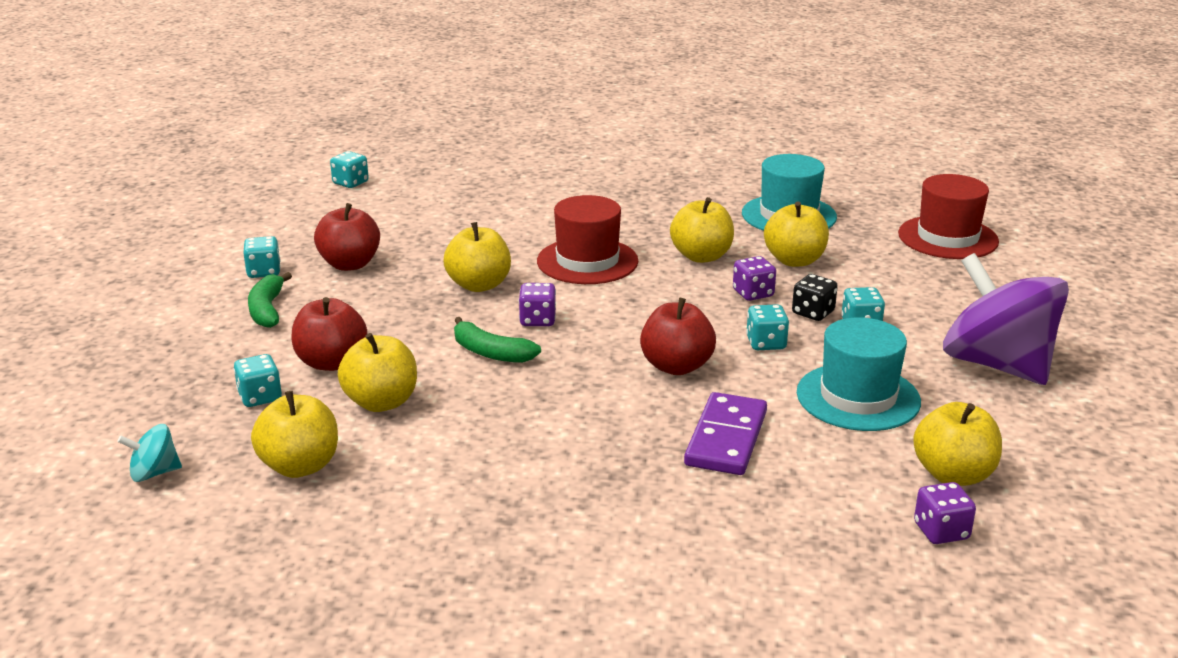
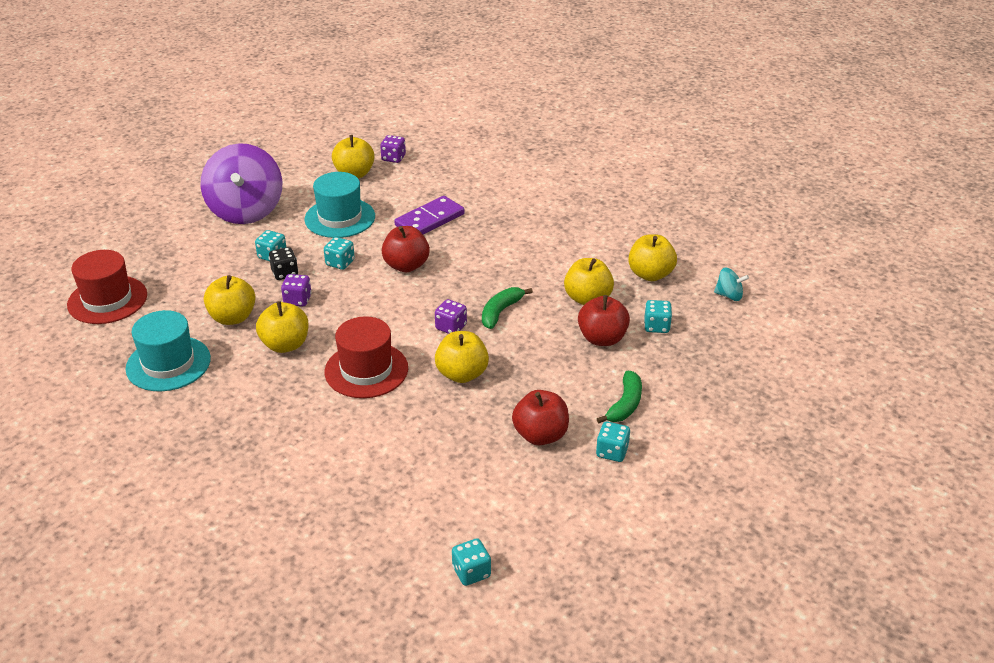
camera: 150 degrees left, 10 degrees up
(491, 352) = (500, 312): green banana -> green banana turned 120 degrees counterclockwise

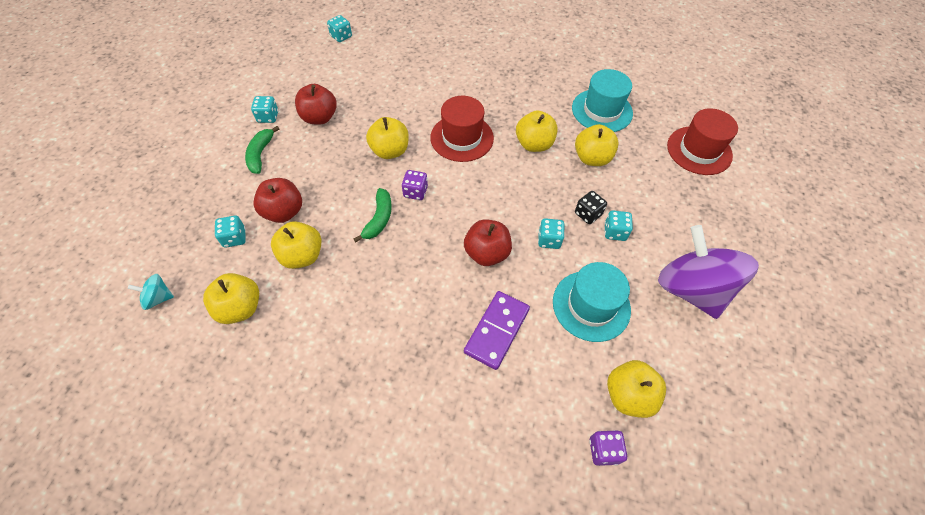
camera: 160 degrees right, 20 degrees up
(297, 300) = (555, 188): purple dice -> none

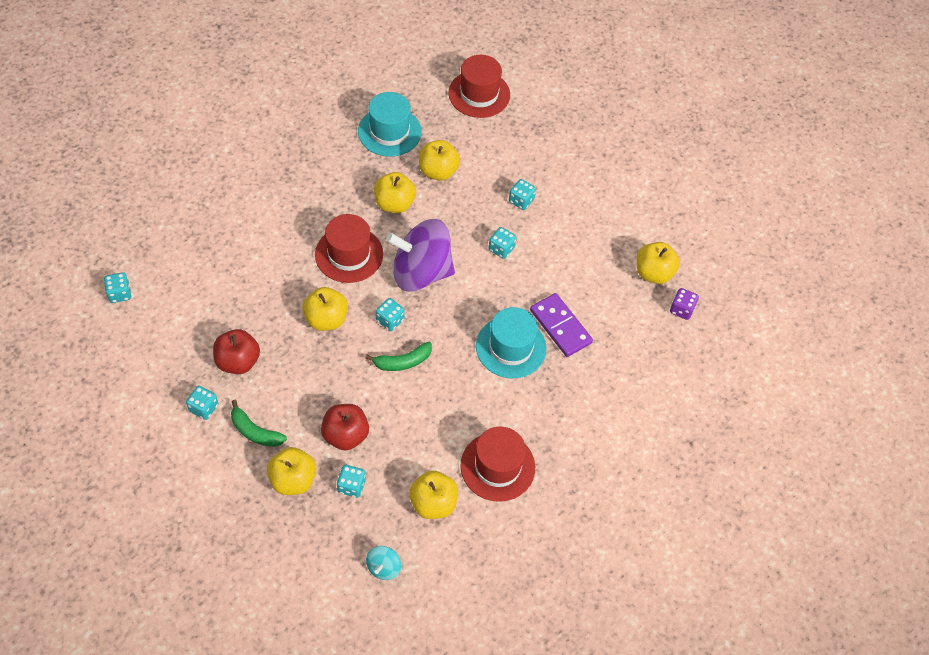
camera: 65 degrees left, 0 degrees up
(302, 256) = (406, 437): yellow apple -> yellow apple (293, 480)
(303, 345) = (497, 466): none -> red hat
(379, 219) = (402, 361): green banana -> green banana turned 120 degrees clockwise
(415, 192) = (390, 320): purple dice -> turquoise dice
(486, 253) = (487, 298): red apple -> none
(588, 214) = (493, 208): black dice -> none
(591, 305) = (574, 254): turquoise hat -> turquoise hat (511, 347)
(691, 289) = (597, 184): purple spinning top -> purple spinning top (421, 272)

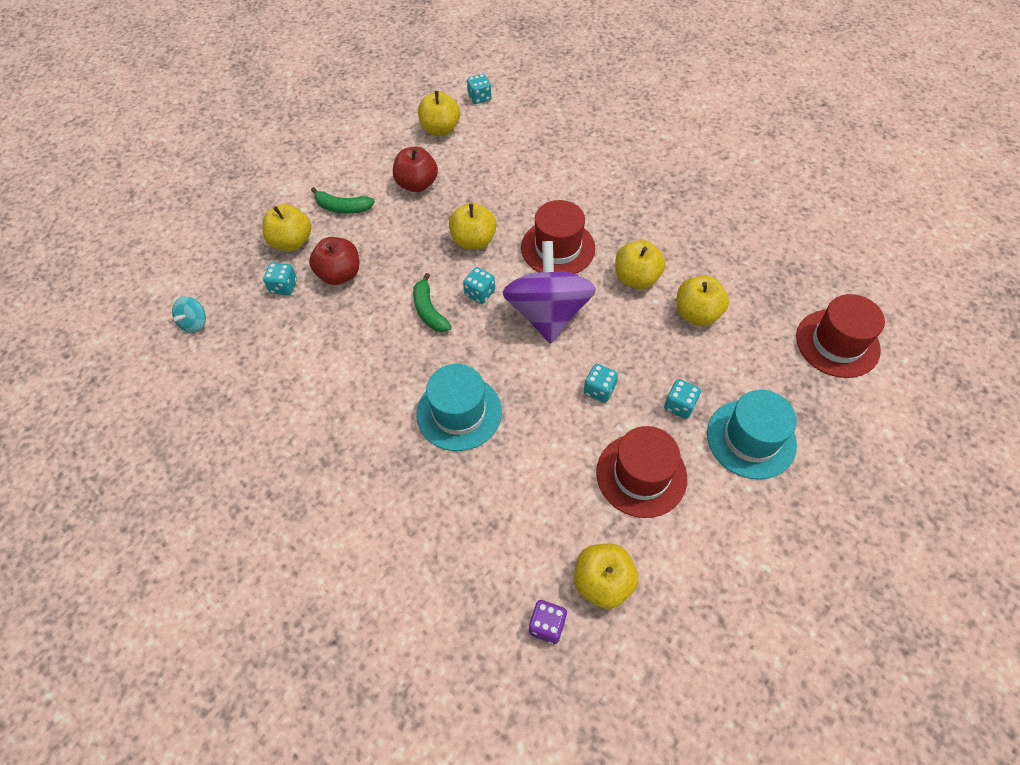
camera: 90 degrees right, 0 degrees up
(204, 408) = (366, 170): turquoise dice -> none
(255, 431) = (343, 207): green banana -> green banana turned 105 degrees counterclockwise
(383, 567) = (194, 323): turquoise spinning top -> turquoise spinning top turned 90 degrees counterclockwise
(389, 131) = (738, 261): turquoise hat -> turquoise hat (751, 439)
(433, 503) = (261, 357): yellow apple -> yellow apple (440, 129)
(497, 466) = (302, 413): red hat -> red hat (641, 475)
(560, 326) = (495, 465): purple domino -> none

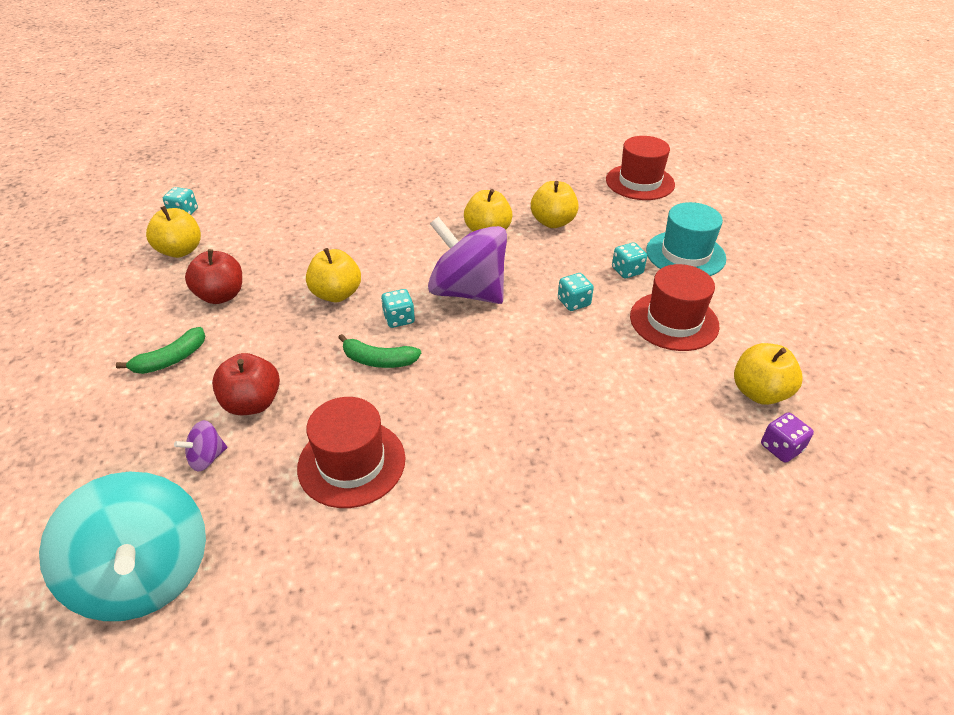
camera: 55 degrees left, 15 degrees down
(194, 323) = (146, 574): turquoise spinning top -> turquoise spinning top, size x2.43
(284, 286) = (207, 458): turquoise dice -> purple spinning top
(292, 242) = (156, 421): yellow apple -> none
(459, 412) = (515, 397): turquoise hat -> none
(558, 248) = (408, 253): red hat -> red hat (351, 463)

